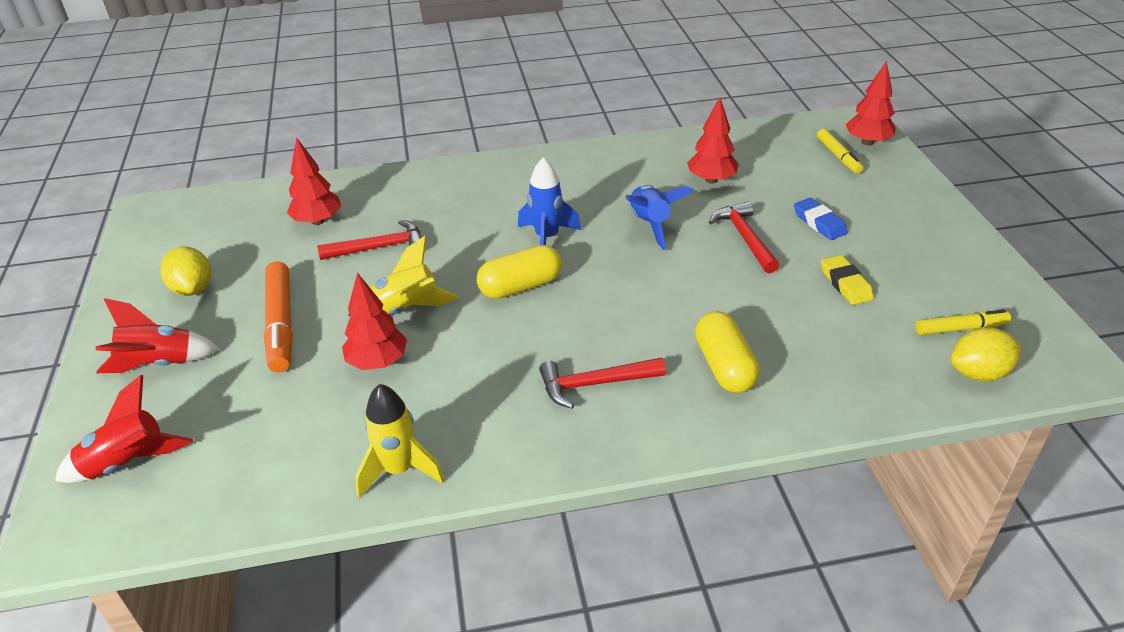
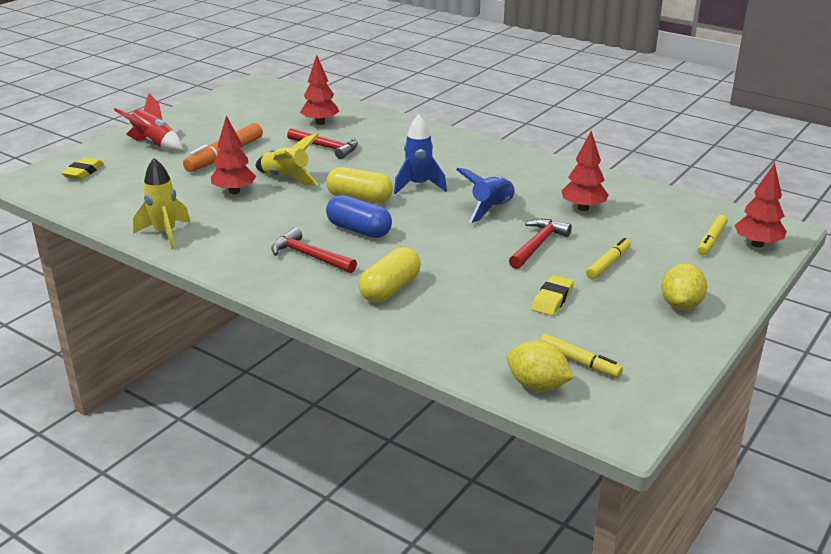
camera: 45 degrees right, 10 degrees down
(128, 463) = (83, 172): red rocket -> yellow eraser
(193, 288) = (217, 123): yellow lemon -> yellow lemon (681, 305)
(584, 322) = (359, 230): none -> blue capsule
(819, 223) = (608, 264): blue eraser -> yellow marker

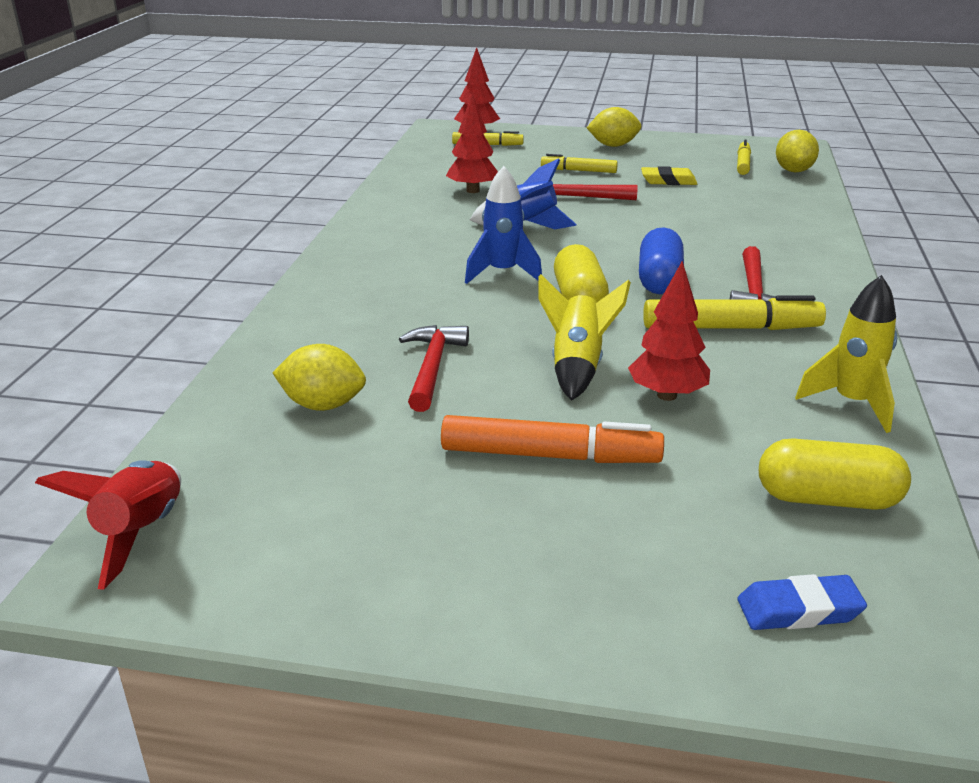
camera: 115 degrees left, 0 degrees up
(83, 172) = (799, 610): yellow eraser -> blue eraser
(154, 144) = (581, 572): red rocket -> red rocket (141, 533)
(274, 231) = (731, 328): none -> yellow marker
(320, 122) = (323, 405): red tree -> yellow lemon
(390, 289) = (752, 239): yellow capsule -> yellow capsule (827, 498)

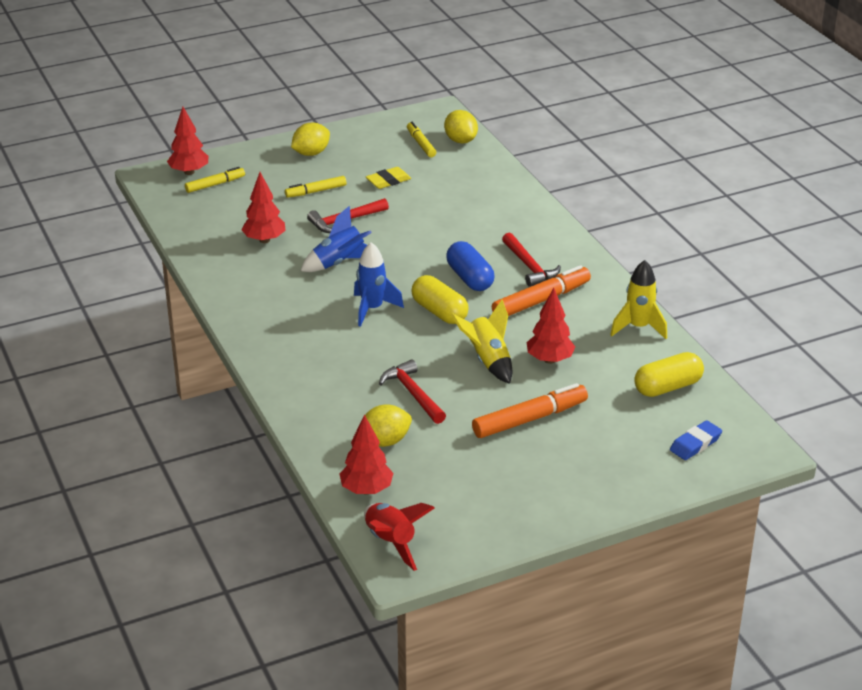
camera: 35 degrees left, 5 degrees up
(217, 451) = (366, 490): none -> red tree
(731, 328) = (541, 300): yellow marker -> orange marker

